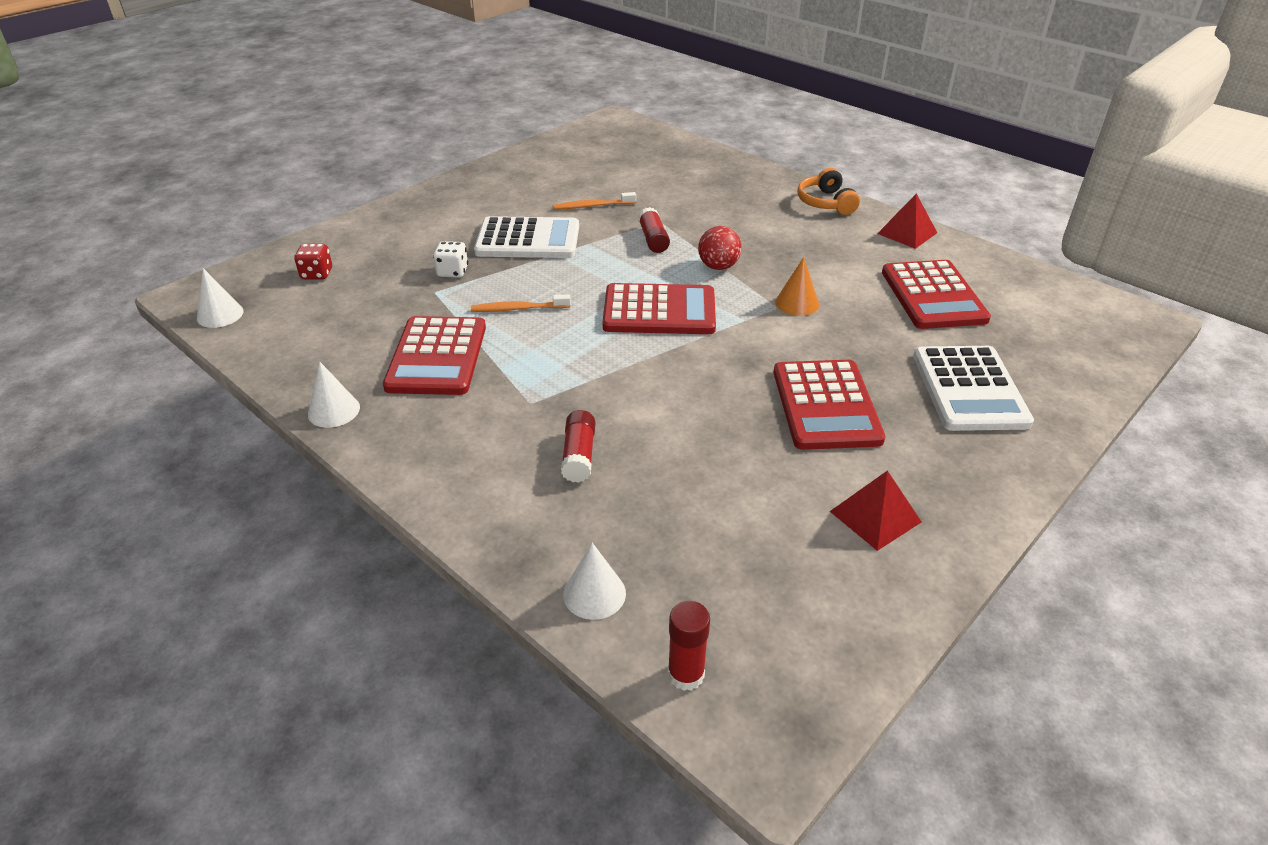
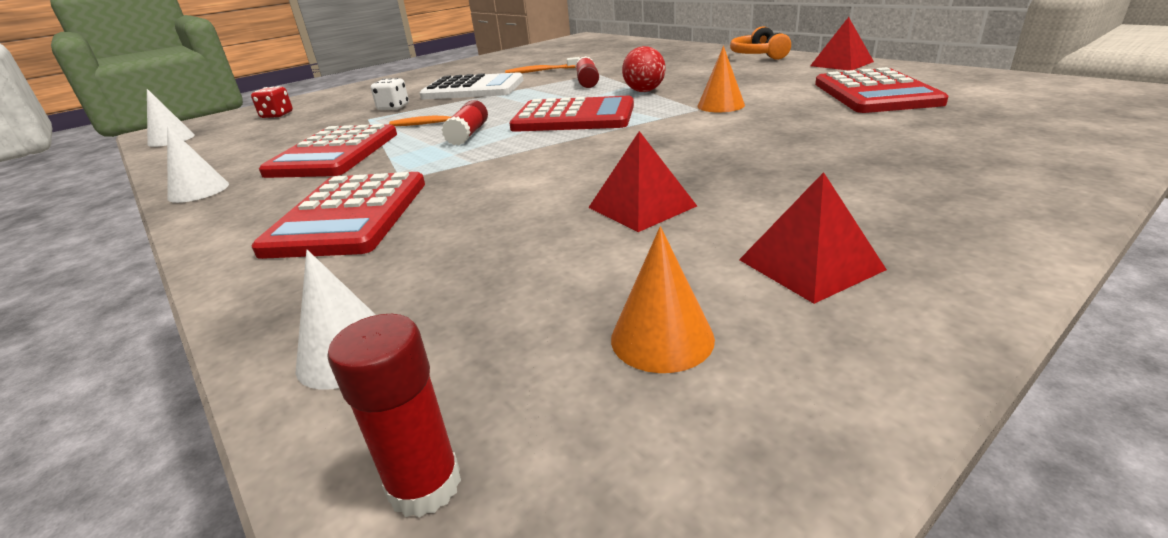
camera: 10 degrees right, 10 degrees down
(579, 456) = (425, 216): red glue stick -> red glue stick (468, 134)
(752, 451) = (642, 206): none -> red pyramid
(789, 578) = (662, 338): none -> orange cone
(826, 405) = (745, 168): red calculator -> red calculator (349, 216)
(969, 389) = (934, 149): white calculator -> none

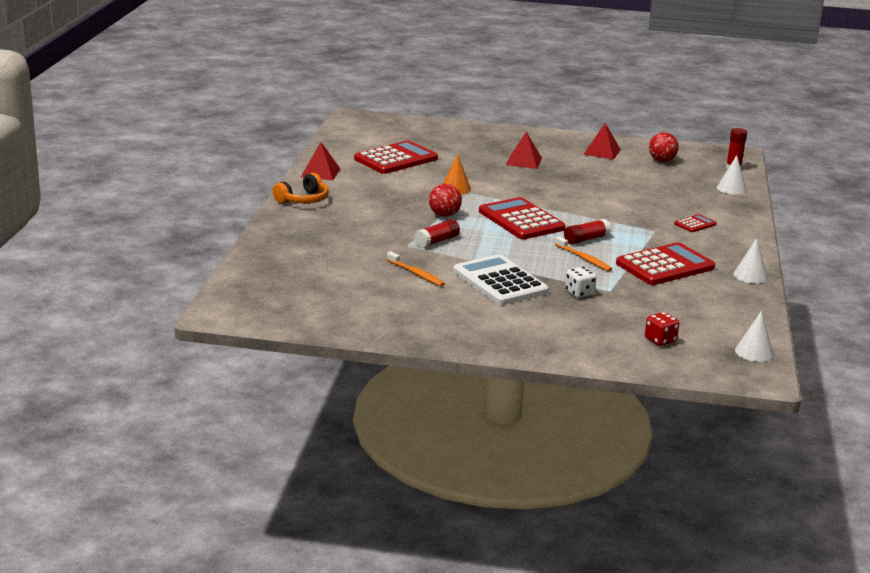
camera: 135 degrees left, 5 degrees down
(349, 216) = (695, 224): red calculator -> red calculator, size x0.47
(642, 206) = (601, 178): red pyramid -> red pyramid (523, 161)
(662, 338) = (661, 160): orange cone -> red ball

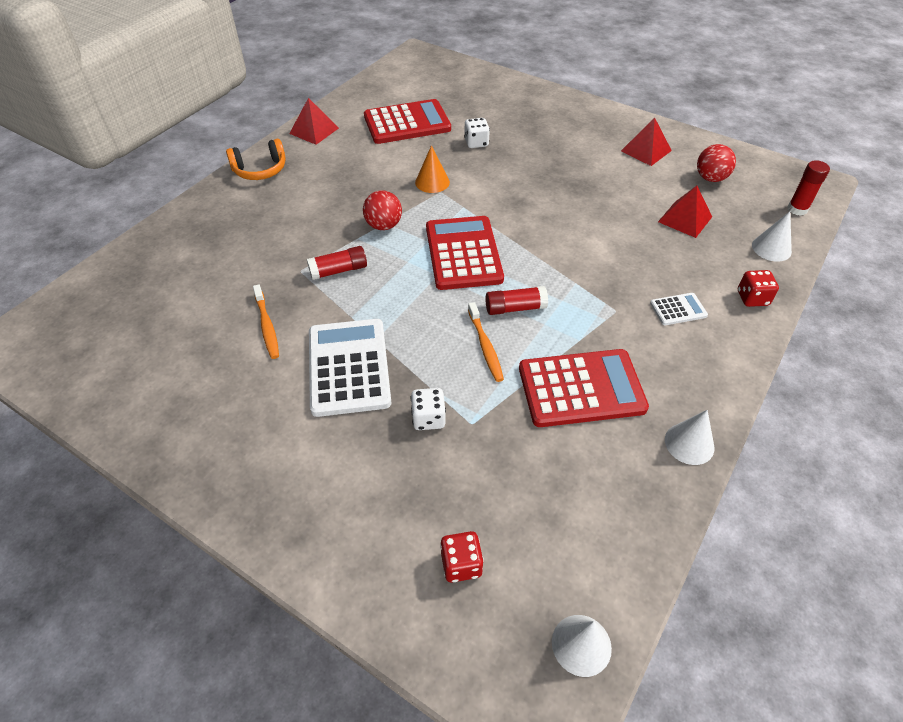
camera: 25 degrees right, 25 degrees up
(466, 163) = (476, 143): none -> white dice
(523, 161) = (542, 151): red pyramid -> red pyramid (685, 219)
(695, 224) = (678, 309): red calculator -> white calculator
(738, 212) = (752, 298): none -> red dice

